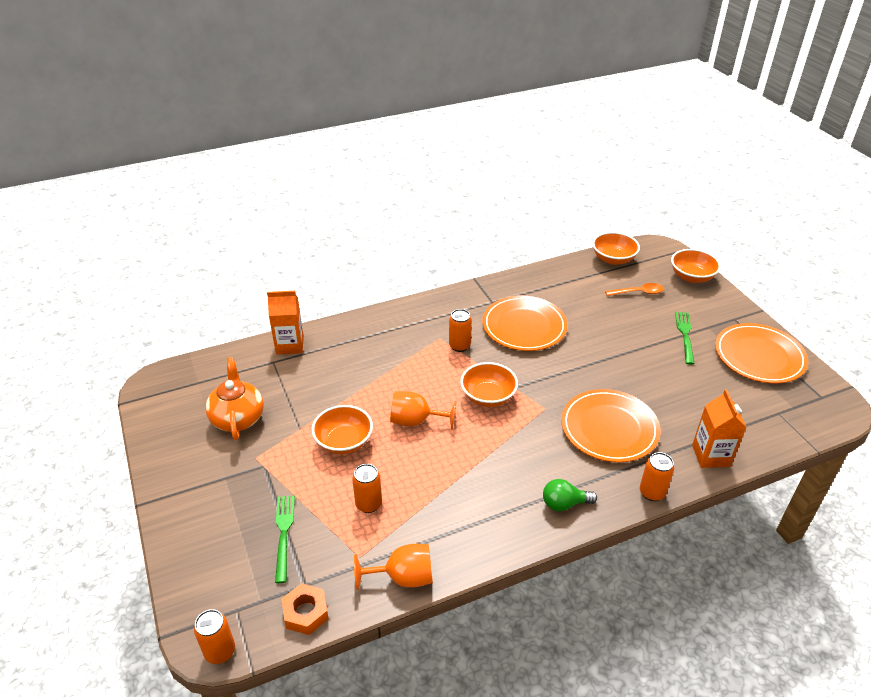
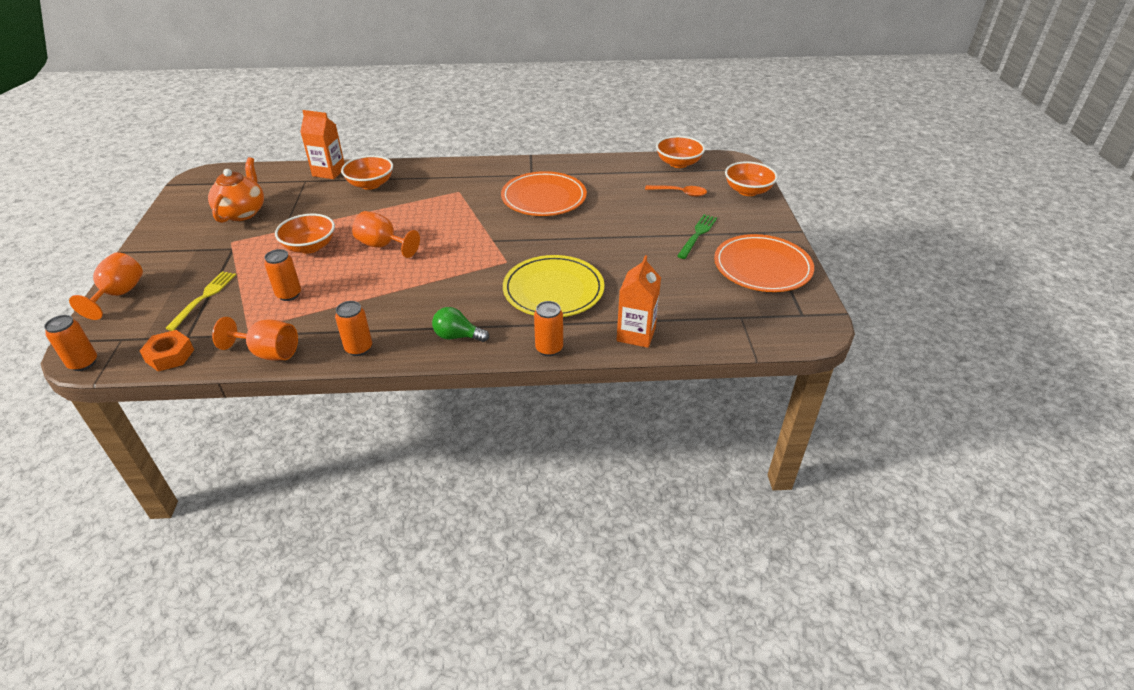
camera: 20 degrees right, 0 degrees up
(187, 557) = (119, 294): none -> orange goblet
(284, 534) = (204, 298): green fork -> yellow fork
(459, 346) = (471, 200): orange can -> orange can (359, 348)
(488, 396) = (462, 242): orange bowl -> orange bowl (370, 184)
(609, 428) = (553, 290): orange plate -> yellow plate

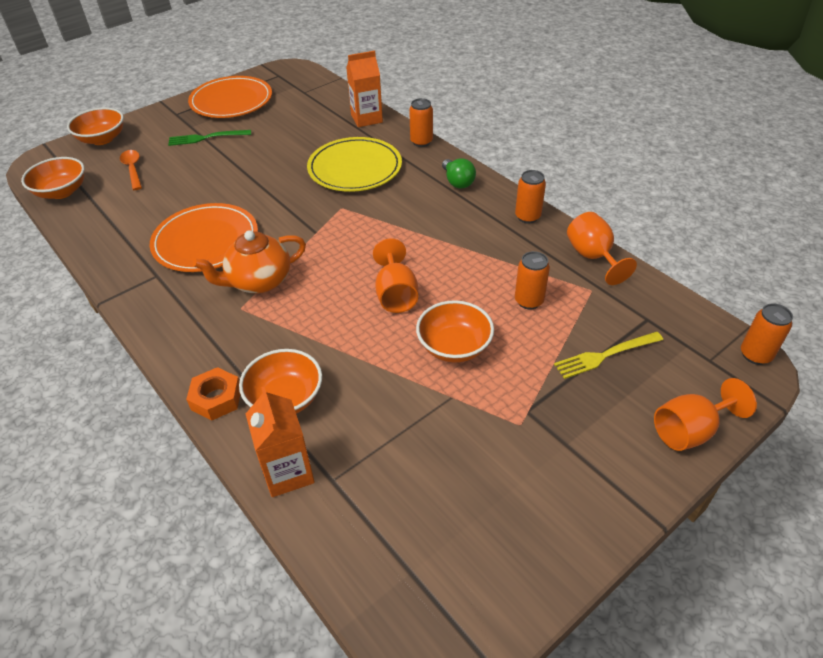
camera: 125 degrees left, 5 degrees up
(170, 355) = (673, 308): orange nut -> orange nut (216, 398)
(242, 212) = (463, 475): orange teapot -> orange teapot (259, 281)

